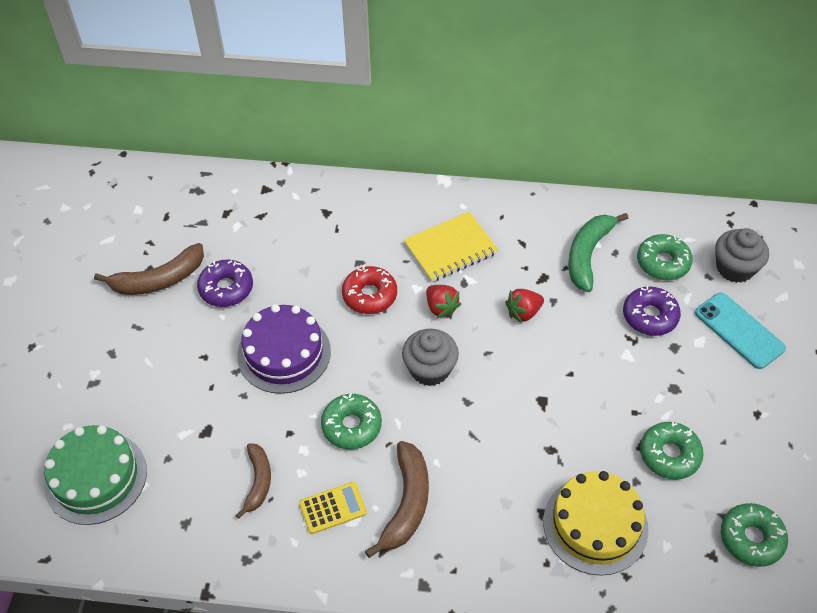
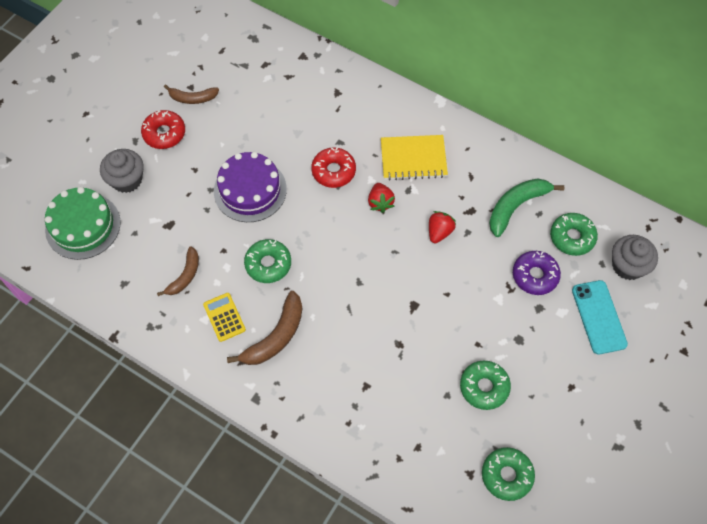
camera: 25 degrees right, 10 degrees up
(144, 331) = (164, 133): none -> red donut
(159, 280) = (193, 98): brown banana -> brown banana, size x0.64
(226, 288) = (235, 124): purple donut -> none
(333, 508) = (224, 317): yellow calculator -> yellow calculator turned 120 degrees counterclockwise
(430, 369) = (346, 246): grey cupcake -> grey cupcake (127, 180)
(523, 312) = (439, 232): red strawberry -> red strawberry turned 120 degrees clockwise
(595, 525) = (398, 412): yellow cake -> none

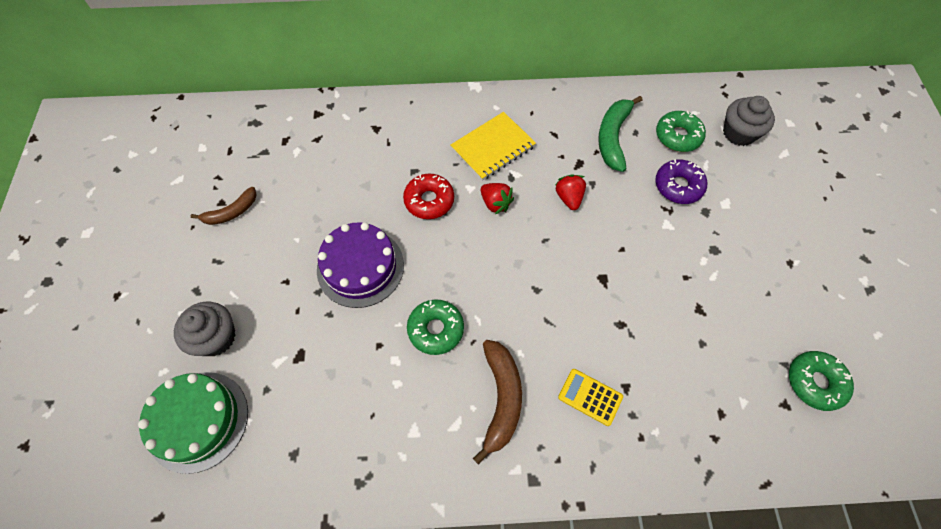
camera: 35 degrees left, 0 degrees up
(164, 133) = (225, 264): red donut -> none
(185, 276) = (357, 399): brown banana -> none
(224, 317) = (433, 415): yellow calculator -> yellow calculator (590, 397)
(484, 387) = (725, 313): green donut -> none
(599, 317) = (756, 188): turquoise phone -> none

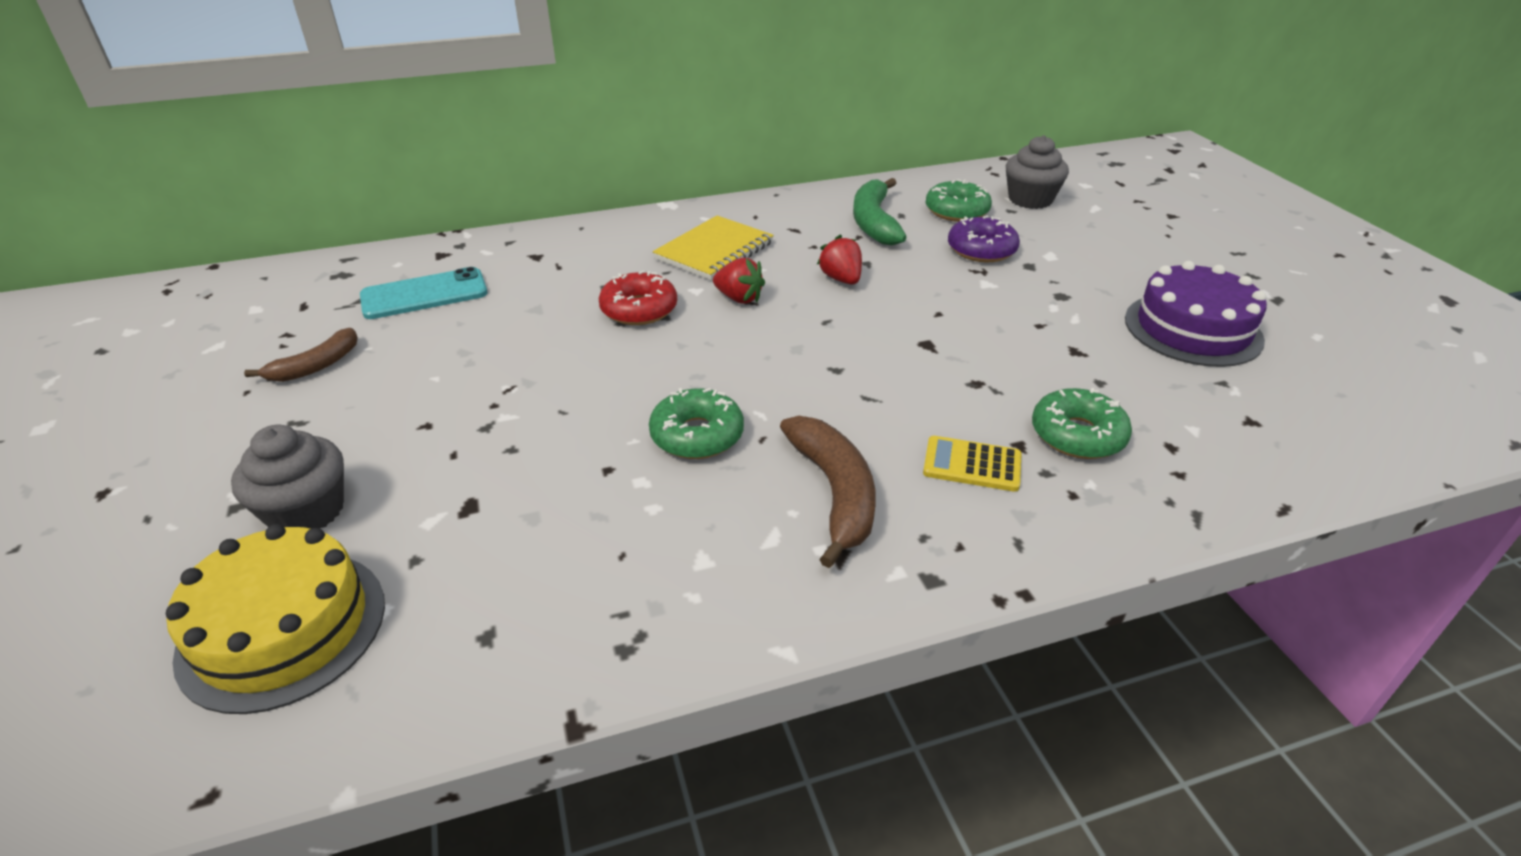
camera: 15 degrees left, 25 degrees down
(198, 421) = (283, 628): green cake -> yellow cake
(301, 155) = (424, 294): none -> turquoise phone
(360, 267) = (550, 390): purple cake -> purple cake (1192, 329)
(815, 382) = (1273, 392): green donut -> green donut (1077, 435)

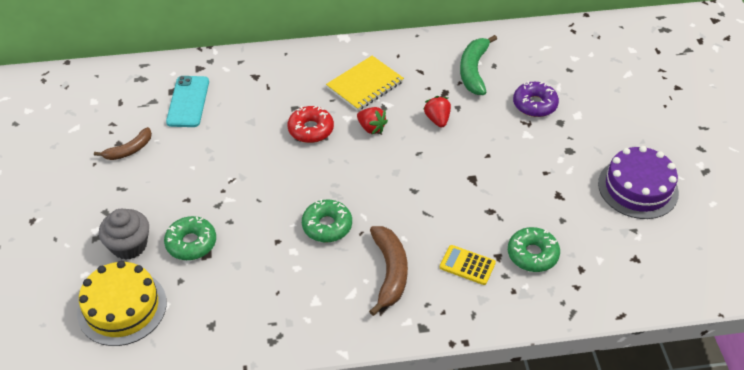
camera: 10 degrees right, 10 degrees up
(424, 294) = (188, 102): turquoise phone -> turquoise phone turned 75 degrees counterclockwise
(956, 211) = (532, 66): green donut -> green donut (191, 243)
(1030, 199) = (586, 60): grey cupcake -> none

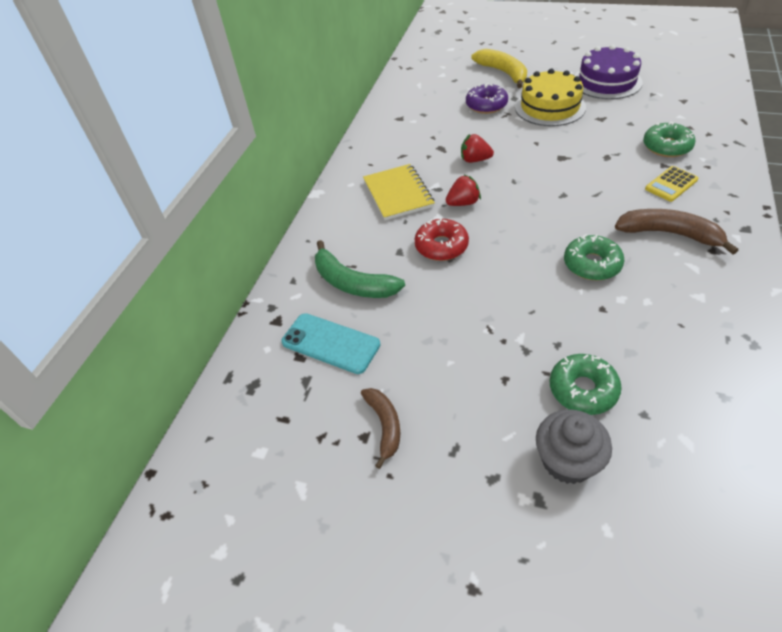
camera: 60 degrees left, 0 degrees up
(122, 307) = (681, 491): yellow cake -> yellow cake (549, 107)
(473, 71) = (423, 126): green banana -> green banana (352, 283)
(606, 102) = (503, 73): none -> yellow banana

